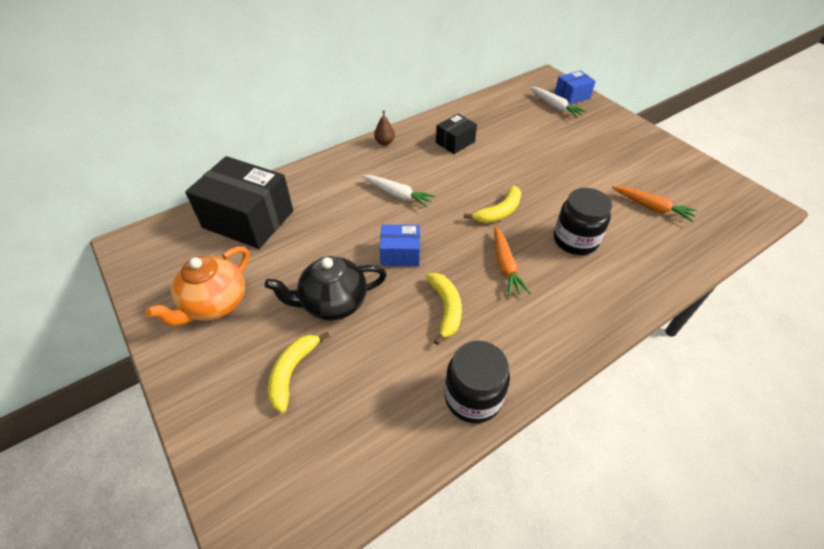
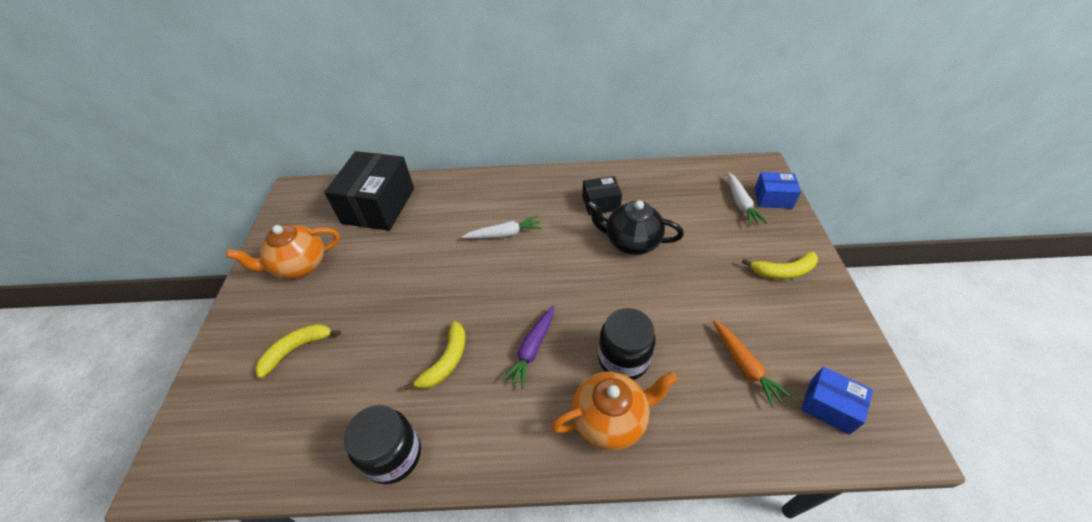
camera: 35 degrees right, 0 degrees up
(248, 219) = (378, 206): black box -> black box turned 45 degrees clockwise
(333, 303) = (371, 307): black teapot -> black teapot (631, 242)
(384, 142) = (538, 179): brown pear -> none
(397, 195) = (504, 234): white carrot -> white carrot turned 75 degrees counterclockwise
(400, 254) = (457, 291): blue box -> blue box (829, 406)
(499, 212) = (576, 292): yellow banana -> yellow banana (783, 271)
(505, 266) = (532, 349): orange carrot -> purple carrot
(604, 282) = (610, 419): none -> orange teapot

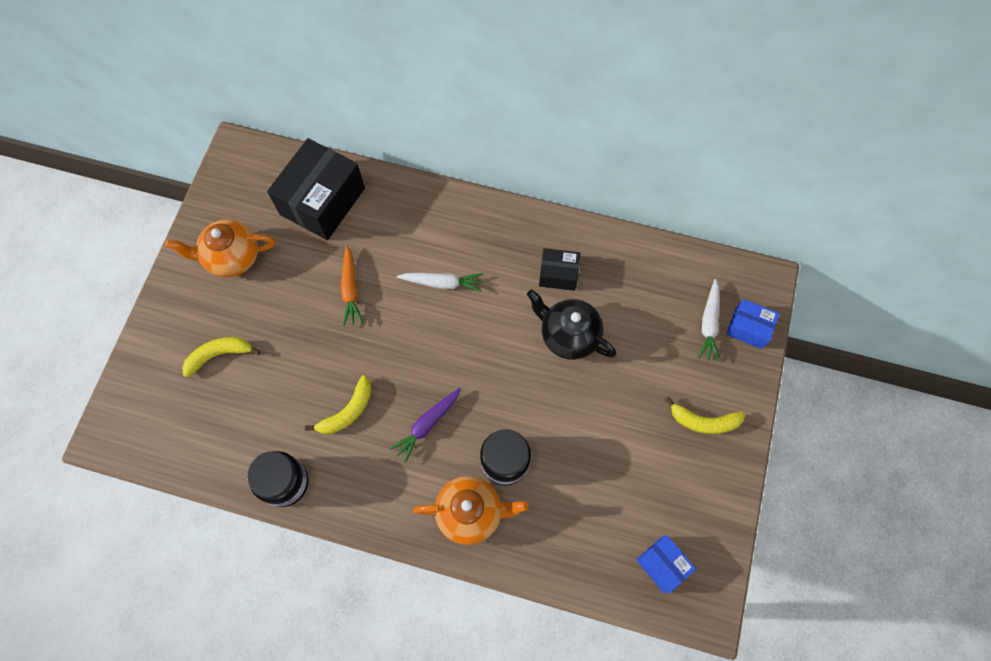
camera: 15 degrees right, 20 degrees up
(744, 366) = (610, 504): orange carrot -> orange carrot (350, 289)

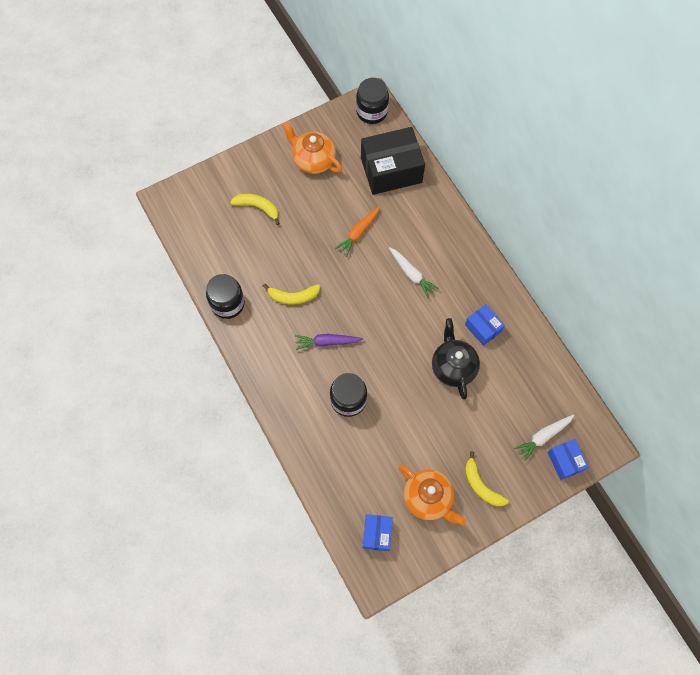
camera: 45 degrees right, 0 degrees up
(246, 161) = (372, 111): none -> black jar
(470, 512) = (304, 408): orange teapot -> orange teapot (428, 498)
(558, 274) = (483, 328): black box -> blue box

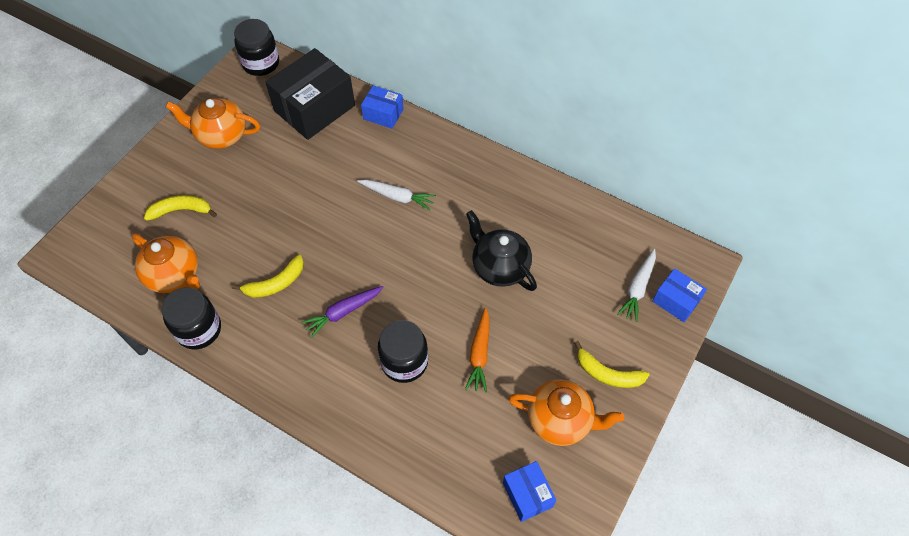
camera: 30 degrees left, 10 degrees down
(230, 255) = (174, 275): none -> orange teapot
(358, 233) = (314, 184): orange carrot -> orange carrot (479, 354)
(483, 328) = (506, 213): blue box -> blue box (383, 114)

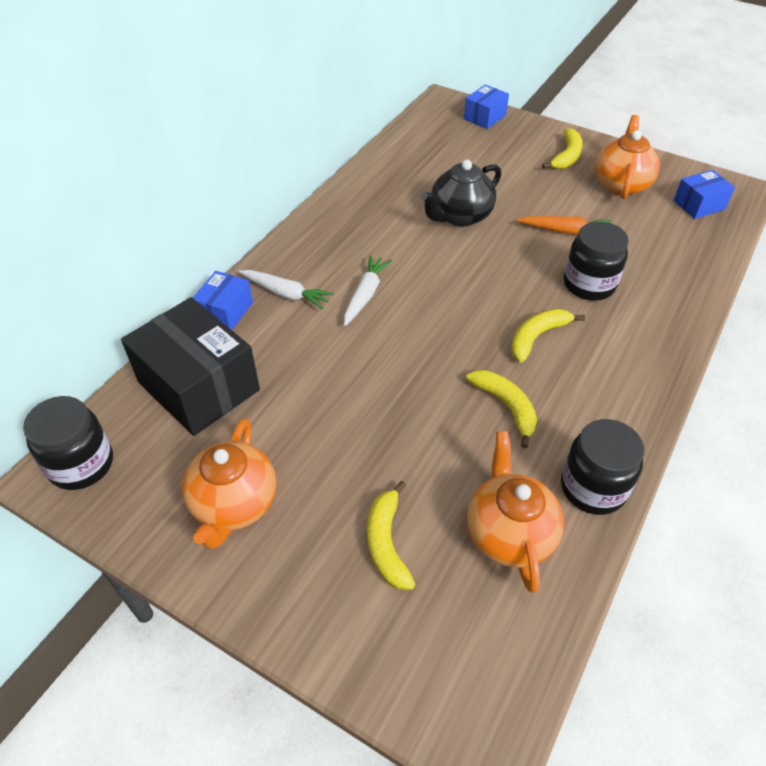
camera: 90 degrees left, 10 degrees down
(174, 275) = (509, 533): orange teapot -> orange teapot turned 45 degrees counterclockwise
(343, 312) = (537, 337): purple carrot -> yellow banana
(638, 288) = (474, 135): white carrot -> white carrot (286, 294)

